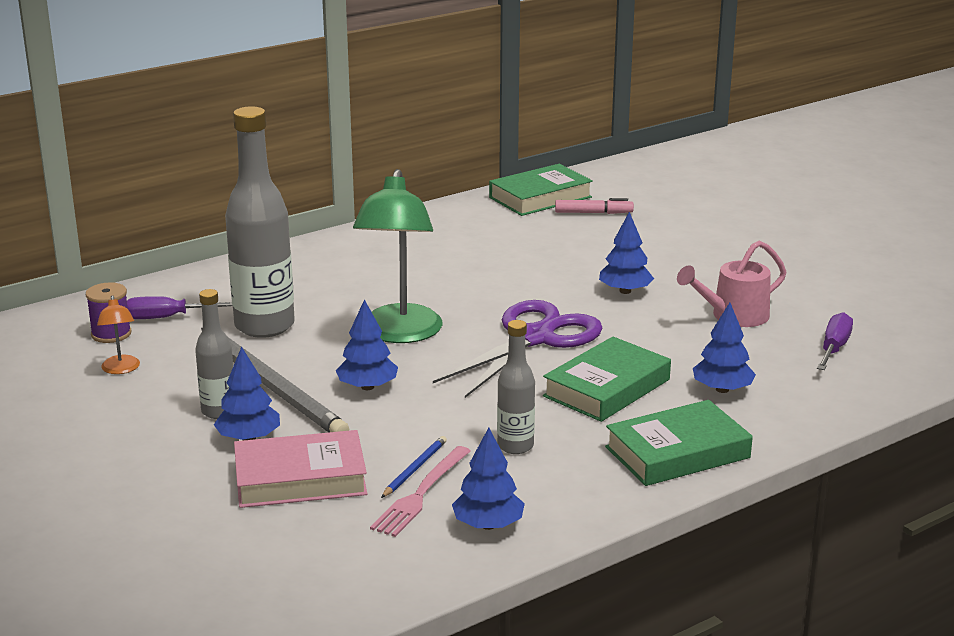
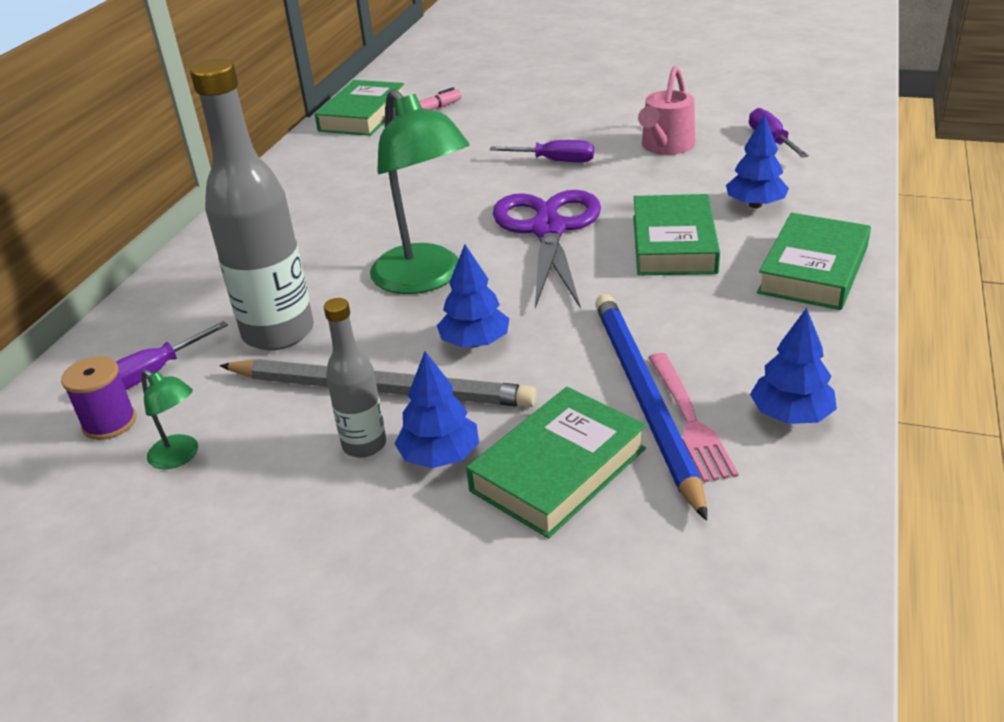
camera: 35 degrees left, 10 degrees up
(121, 369) = (180, 456): orange lamp -> green lamp
(300, 479) = (558, 469): pink book -> green book
(415, 469) = (644, 398): blue pencil -> blue pencil, size x2.41
(515, 446) = (690, 330): grey bottle -> none
(625, 291) = (555, 161): blue tree -> purple screwdriver

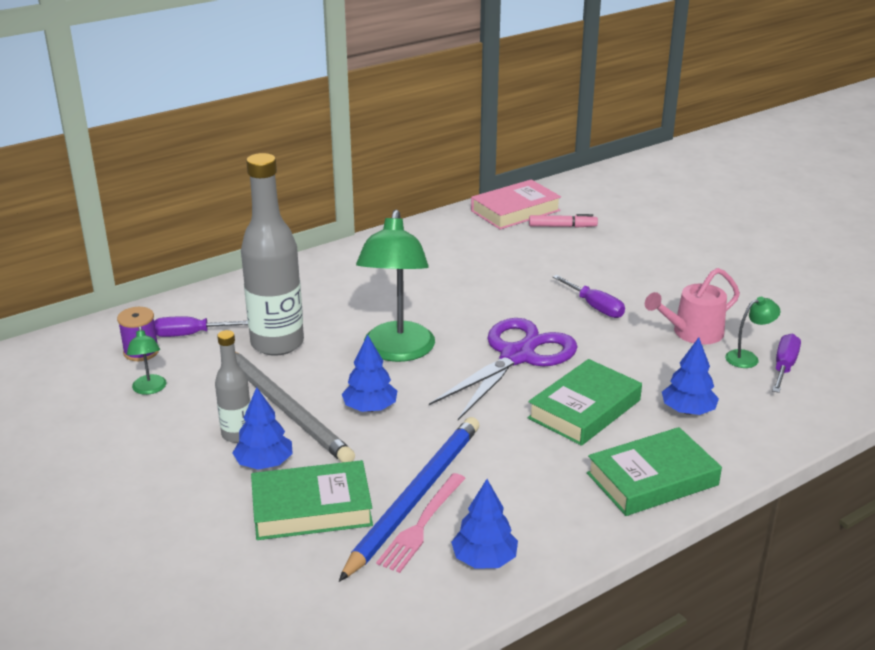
camera: 35 degrees right, 5 degrees down
(363, 115) = (515, 211): green book -> pink book
(735, 146) = (748, 358): none -> green lamp

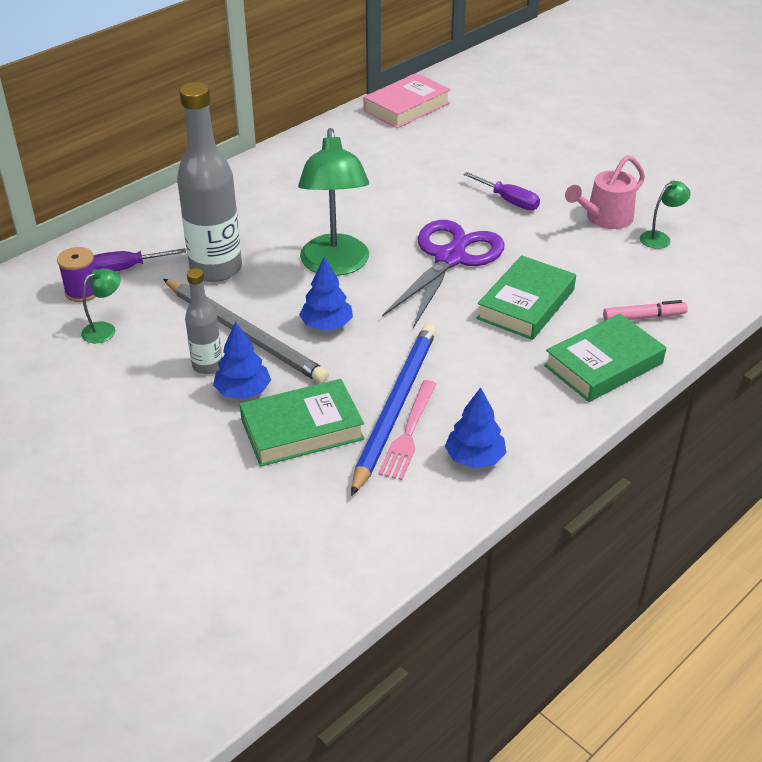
camera: 10 degrees left, 10 degrees up
(150, 389) = (105, 329): green lamp -> green lamp turned 105 degrees counterclockwise
(562, 226) = (456, 120): pink marker -> pink marker (643, 317)
(688, 411) = (619, 295): blue tree -> none
(784, 367) = (694, 243): purple screwdriver -> none

